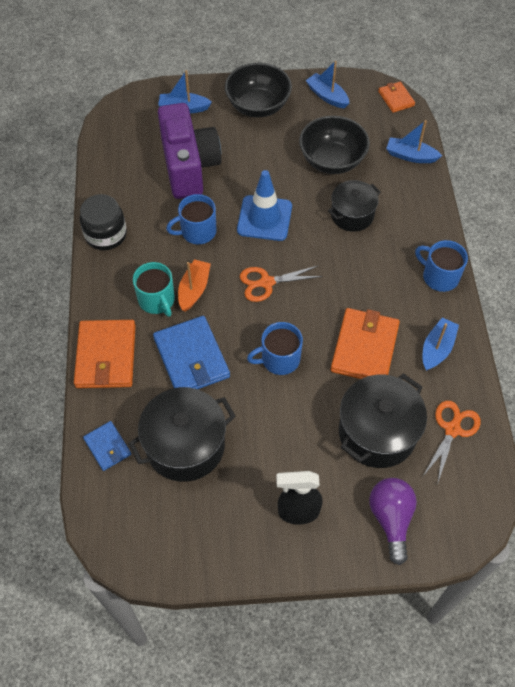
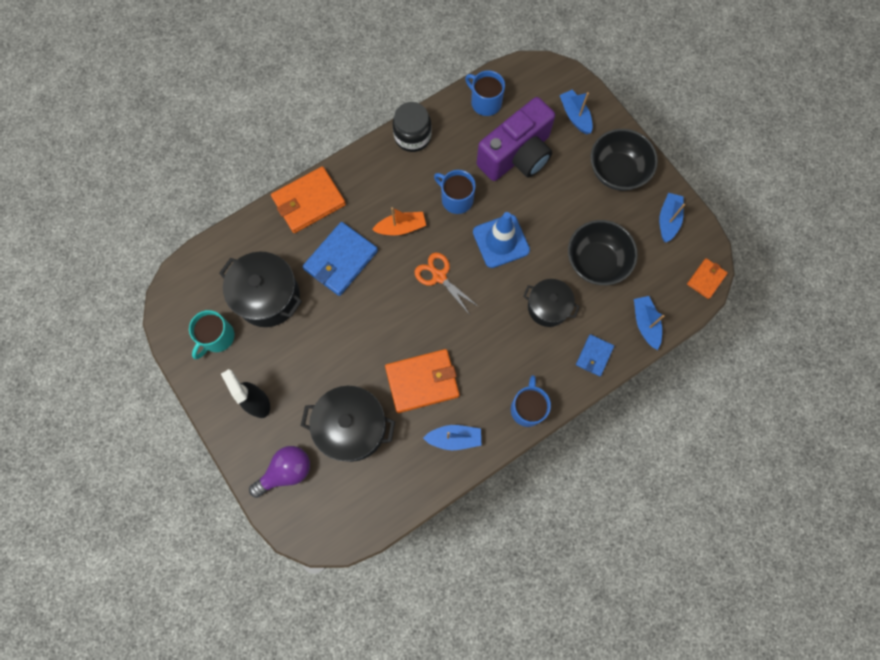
camera: 60 degrees right, 15 degrees up
(107, 447) = (239, 246): blue wallet -> blue wallet (594, 356)
(157, 300) = (376, 207): turquoise mug -> turquoise mug (217, 337)
(279, 359) = (375, 323): blue mug -> blue mug (485, 102)
(452, 429) = (386, 484): orange scissors -> none

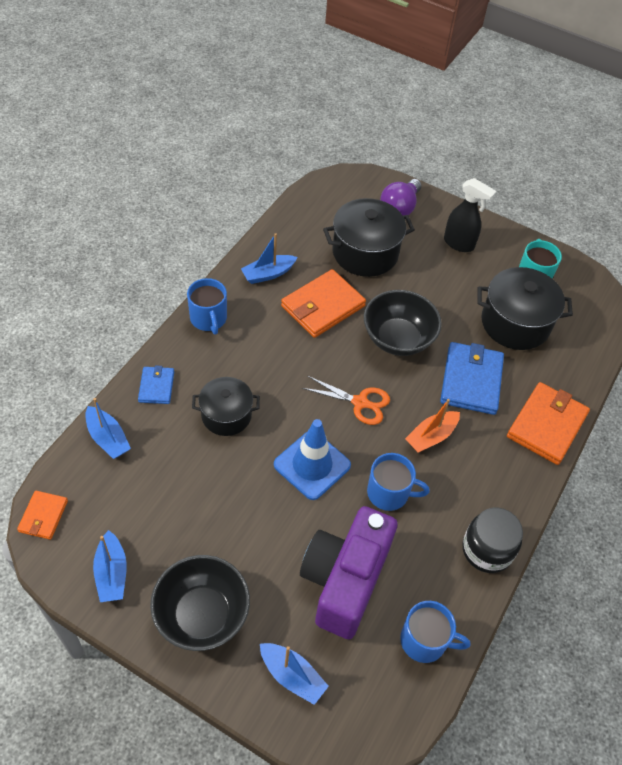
camera: 150 degrees right, 20 degrees down
(596, 262) = (189, 485): black bowl -> black bowl (398, 339)

